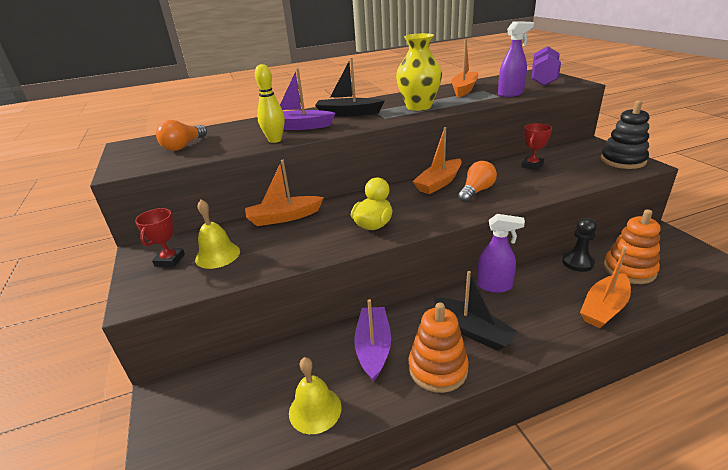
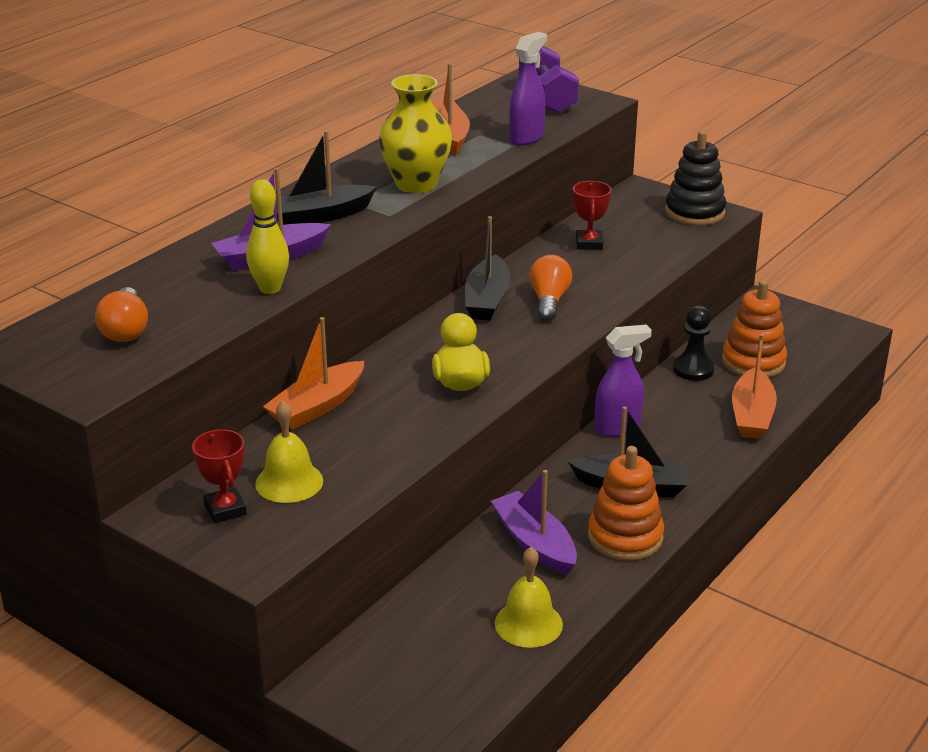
camera: 35 degrees left, 0 degrees up
(439, 183) = (487, 300): orange boat -> black boat

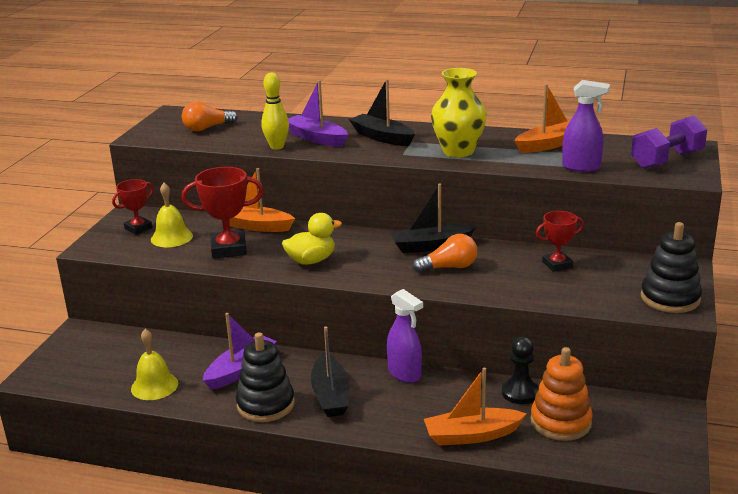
camera: 70 degrees right, 5 degrees down
(373, 438) = (229, 249): none -> red trophy
(625, 537) = (265, 405): orange stacking toy -> black stacking toy

